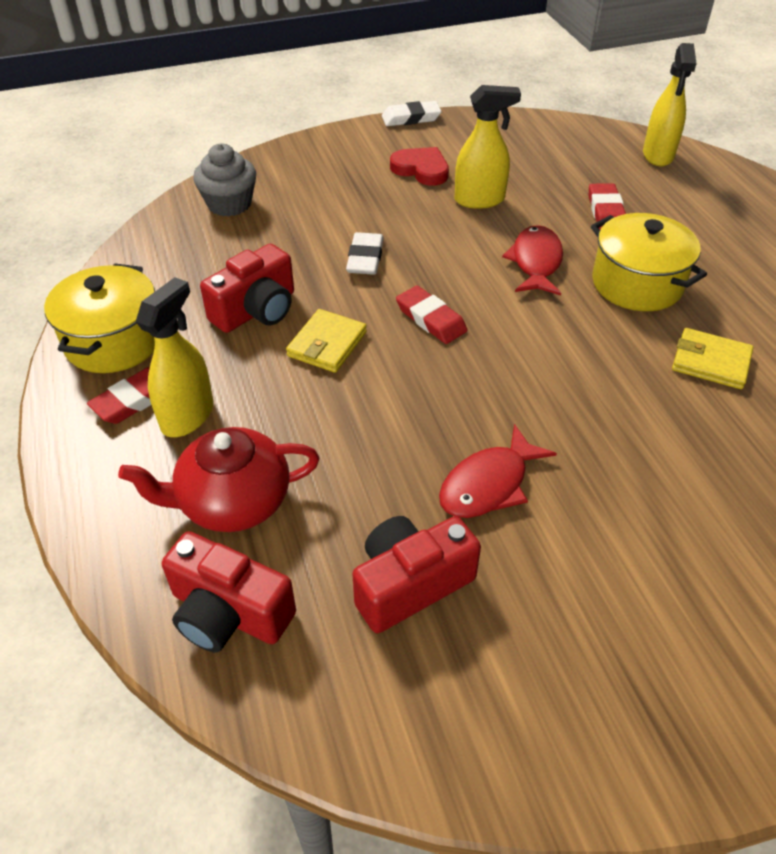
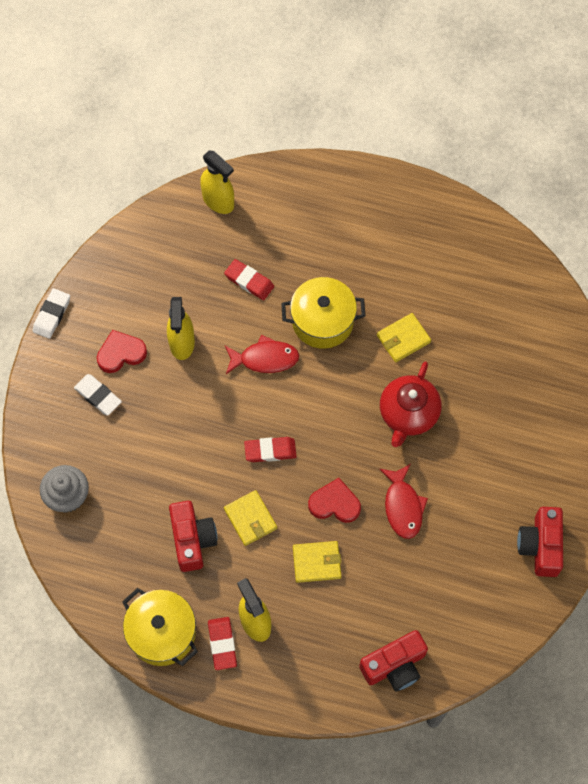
camera: 55 degrees left, 20 degrees up
(232, 502) = (331, 630): red teapot -> red teapot (408, 414)
(322, 434) = (316, 562): none -> yellow wallet
(365, 258) = (189, 449): white eraser -> white eraser (98, 396)
(410, 584) = (432, 579): red camera -> red camera (540, 546)
(422, 410) = (335, 503): none -> red heart
(479, 200) = (182, 343): yellow spray bottle -> yellow spray bottle turned 150 degrees clockwise
(536, 262) = (265, 359): red fish -> red fish turned 135 degrees clockwise

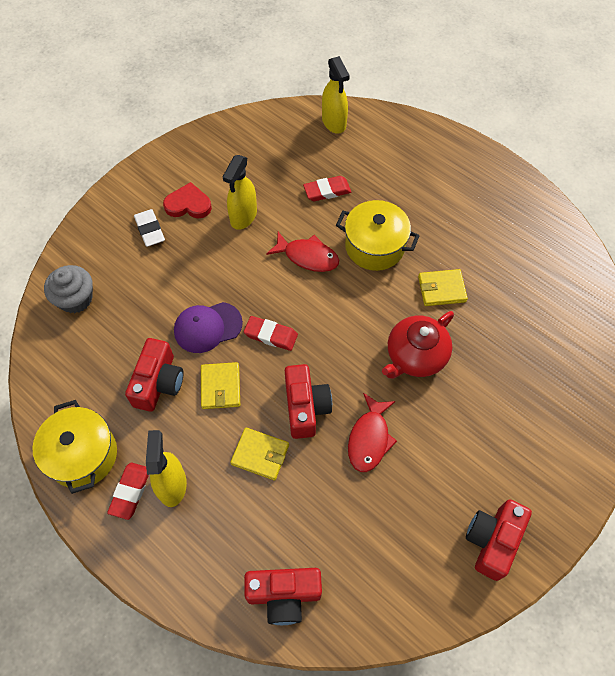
camera: 25 degrees right, 5 degrees down
(52, 315) = (151, 155): white eraser -> none
(208, 469) = (207, 327): none -> purple cap
(249, 281) = (327, 191): red eraser -> red eraser turned 75 degrees counterclockwise
(335, 503) = (305, 407): red heart -> red camera

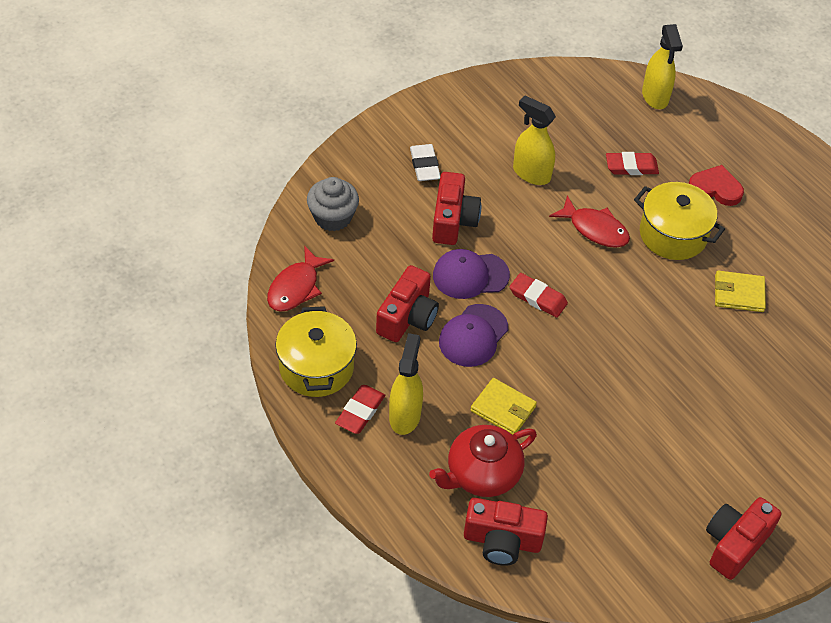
camera: 10 degrees right, 10 degrees down
(188, 204) = (472, 148): red heart -> red heart (715, 188)
(220, 387) = (473, 336): yellow wallet -> purple cap
(243, 216) = (531, 173): yellow spray bottle -> yellow spray bottle turned 90 degrees clockwise
(305, 407) = (561, 375): red camera -> red camera (453, 220)
(369, 438) = (624, 420): red fish -> red fish (296, 287)
(415, 356) = (693, 353): red teapot -> red teapot (482, 474)

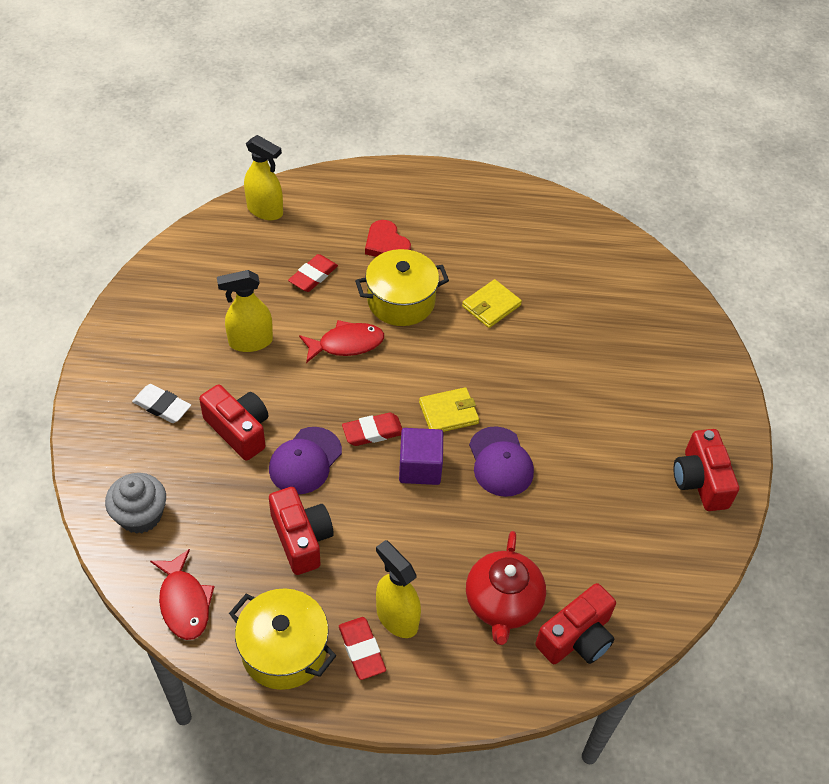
camera: 50 degrees left, 0 degrees up
(473, 336) = (365, 505): purple cap -> purple cap (500, 462)
(503, 408) = (454, 539): yellow wallet -> yellow wallet (448, 413)
(540, 347) = (420, 467): none -> purple cube
(715, 188) = (386, 244): red heart -> red heart turned 90 degrees counterclockwise

